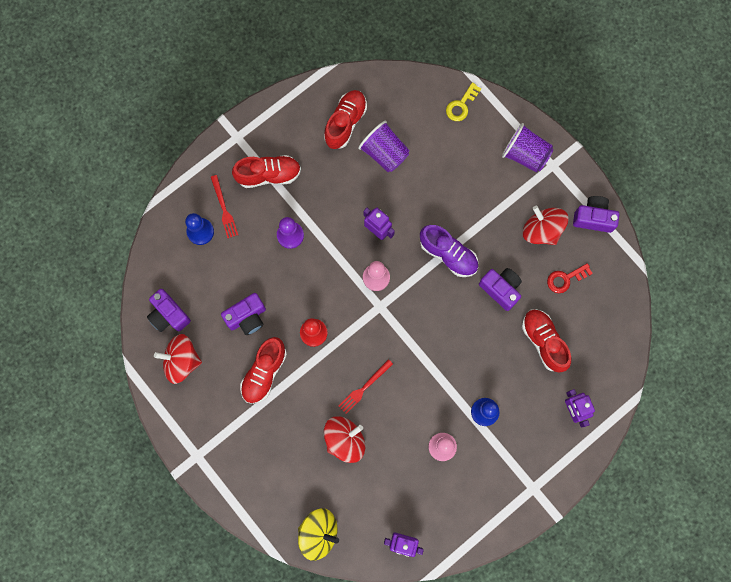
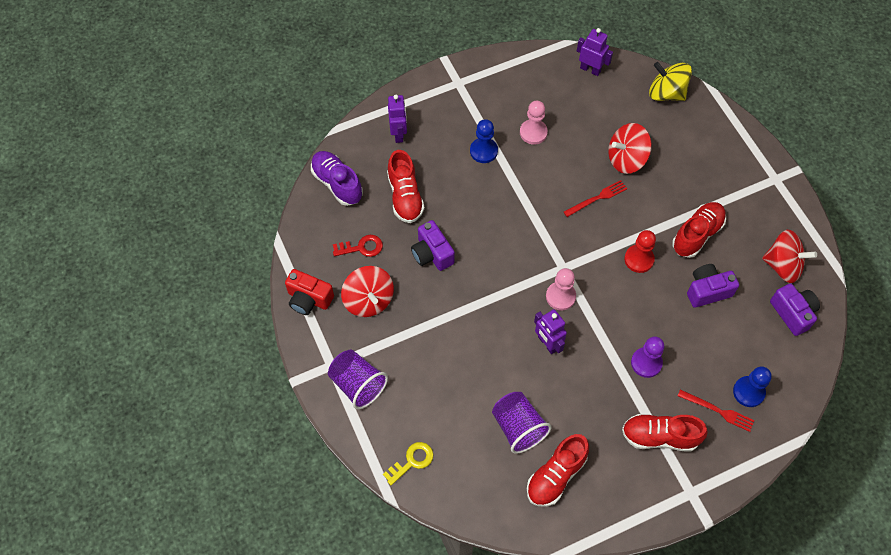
camera: 165 degrees left, 15 degrees down
(224, 209) = (718, 411): red fork -> red fork turned 120 degrees clockwise
(448, 254) = (476, 300): purple shoe -> purple shoe (337, 183)
(593, 218) = (309, 299): purple camera -> red camera

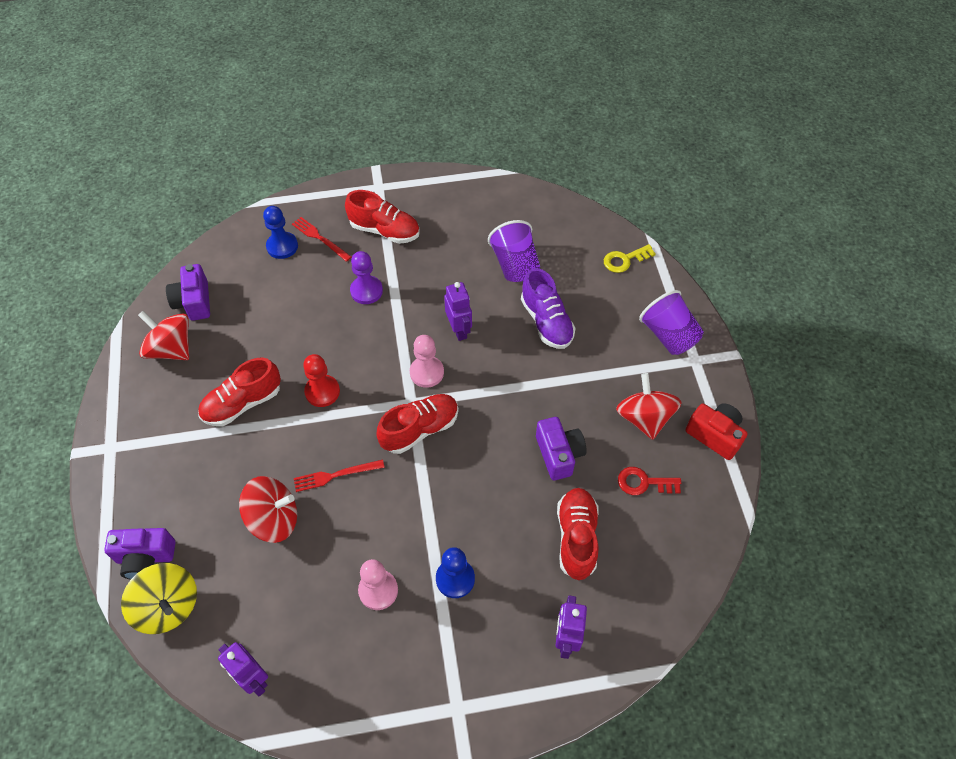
camera: 165 degrees left, 5 degrees down
(337, 183) = (664, 579): purple shoe -> purple shoe (546, 321)
(556, 476) = (493, 222): red shoe -> red shoe (420, 429)
(707, 291) = (267, 342): purple camera -> purple camera (145, 558)

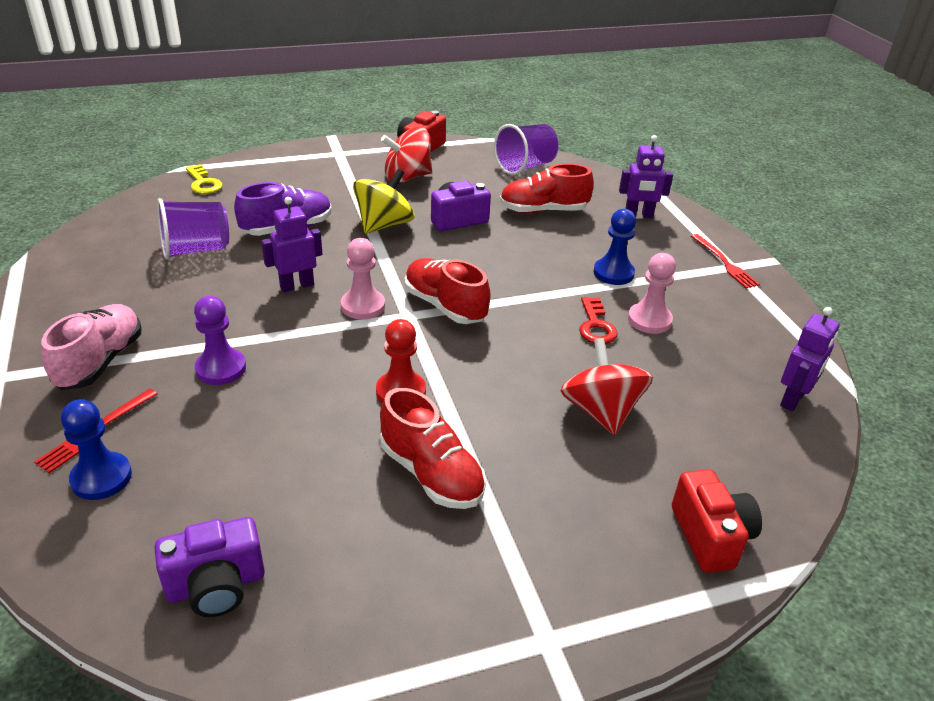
camera: 100 degrees left, 20 degrees down
(145, 558) = (710, 536): purple camera -> red camera
(168, 606) = (760, 494): yellow spinning top -> yellow spinning top (384, 225)
(171, 349) = (328, 596): red spinning top -> none
(335, 475) = (524, 365): red fork -> red fork (724, 263)
(385, 230) = (100, 361): red shoe -> pink shoe
(644, 482) = (476, 179): red key -> red key (595, 326)
(668, 335) = (309, 163): purple cup -> purple cup (525, 166)

